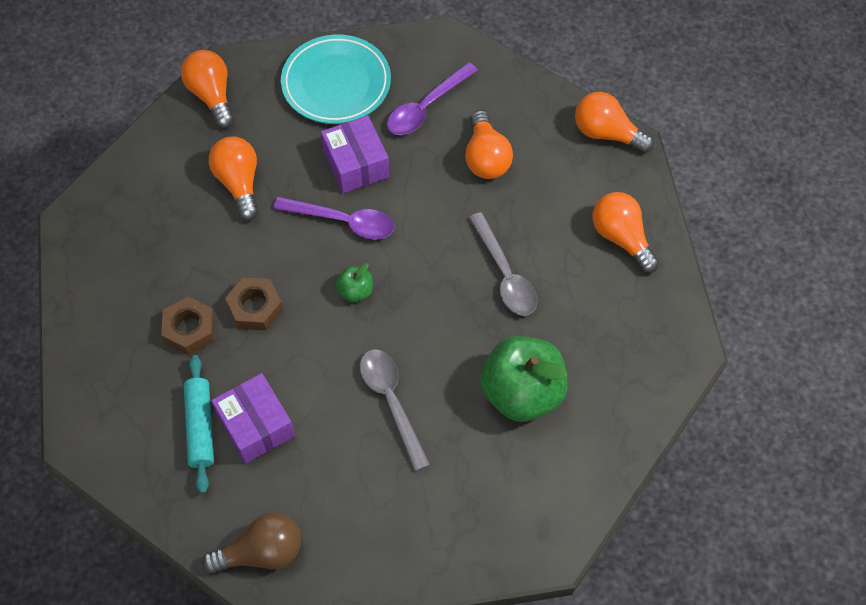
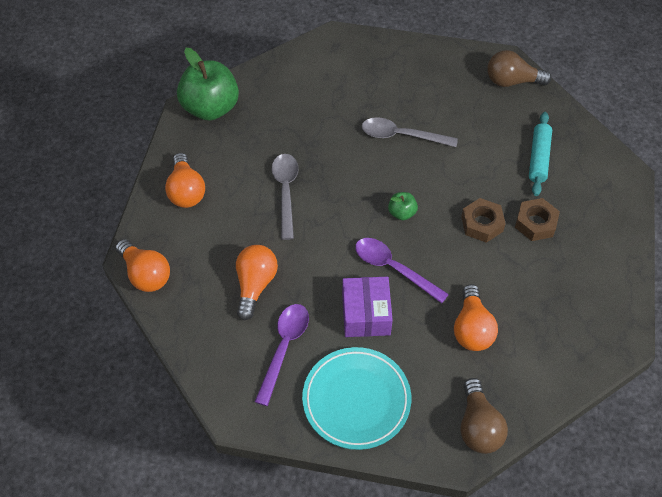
camera: 160 degrees left, 5 degrees down
(212, 96) = (478, 426): orange light bulb -> brown light bulb
(256, 425) = (499, 148): purple box -> none
(391, 402) = (402, 136): grey spoon -> grey spoon turned 105 degrees clockwise
(426, 107) = (284, 348): purple spoon -> purple spoon turned 45 degrees counterclockwise
(522, 393) = (312, 116): green apple -> green apple (210, 108)

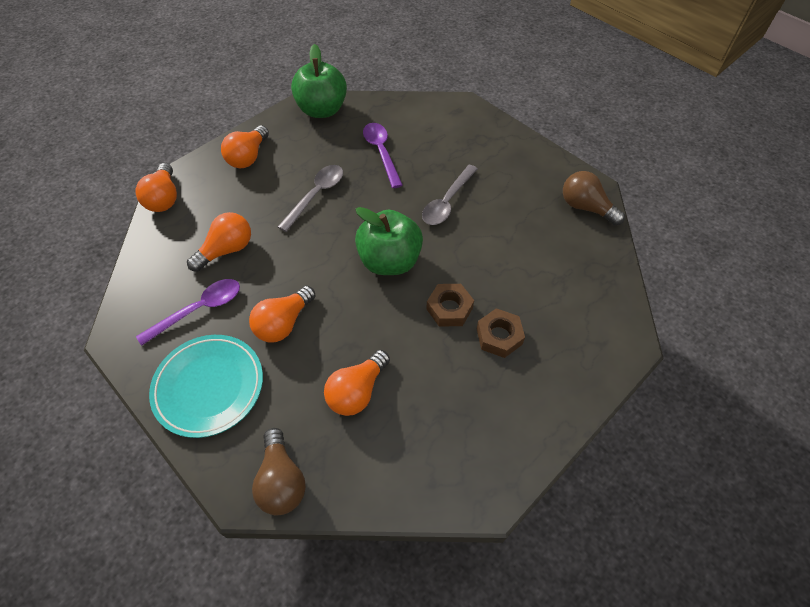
camera: 35 degrees right, 0 degrees up
(366, 314) = (284, 323): purple box -> orange light bulb
(394, 268) = (341, 301): purple spoon -> purple spoon (381, 153)
(402, 136) = (447, 202): grey spoon -> grey spoon turned 105 degrees counterclockwise
(402, 213) = (389, 261): green apple -> green apple, size x2.22
(478, 426) = (281, 480): brown light bulb -> brown light bulb turned 45 degrees counterclockwise
(538, 158) = (553, 283): turquoise rolling pin -> none

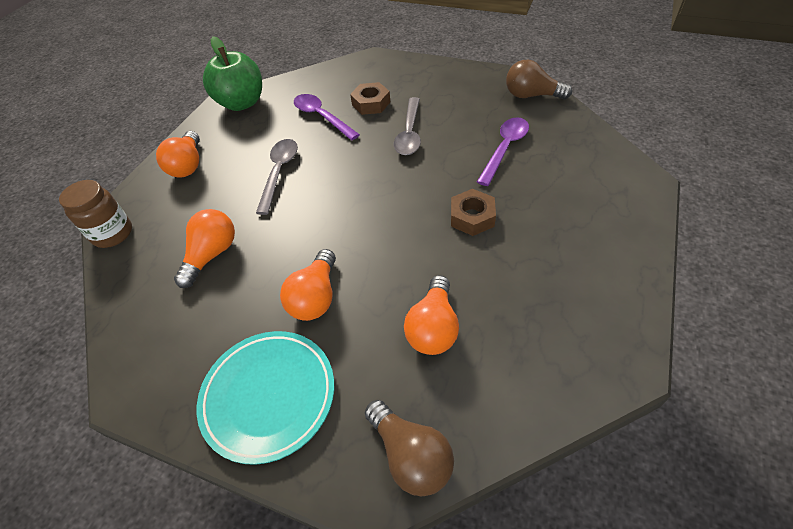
camera: 20 degrees left, 5 degrees down
(164, 198) = (113, 234): orange light bulb -> brown jar
(199, 310) = (212, 324): purple spoon -> purple spoon (504, 149)
(389, 261) = (388, 200): green apple -> none
(499, 336) = (533, 221): brown nut -> brown nut (371, 103)

